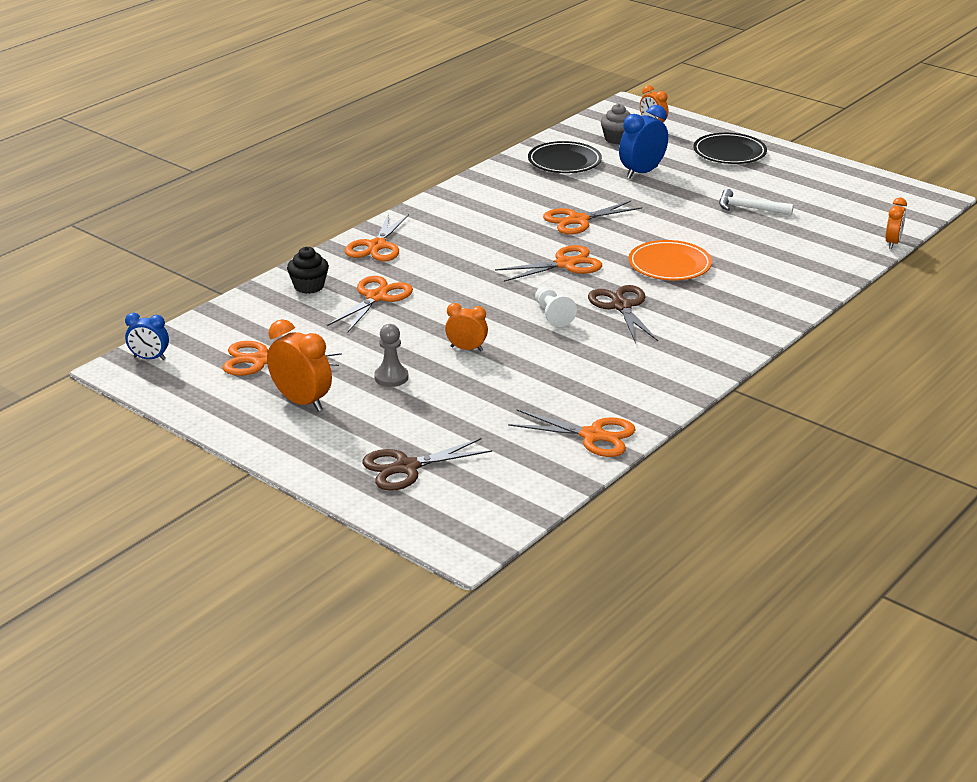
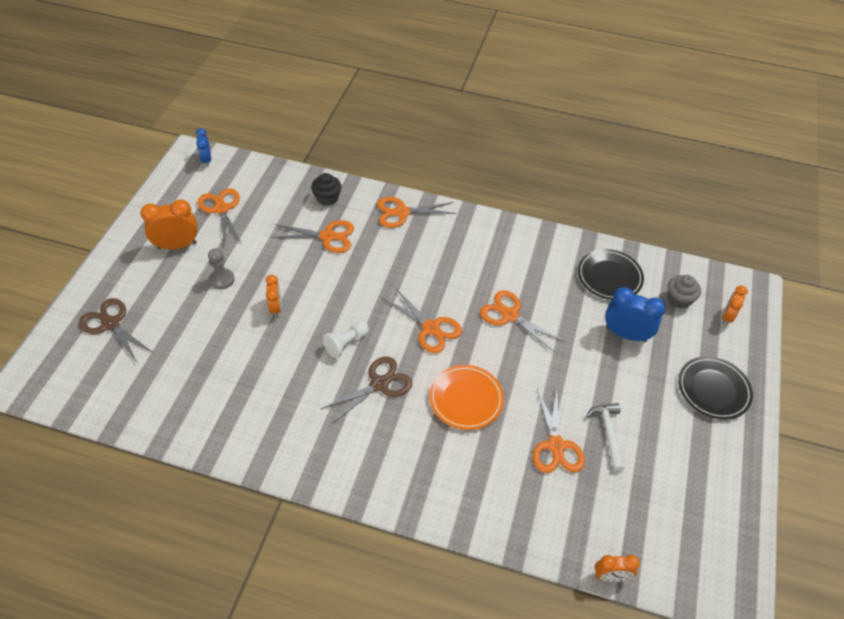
camera: 65 degrees right, 20 degrees up
(301, 402) = (177, 245): orange clock -> orange clock turned 120 degrees counterclockwise
(593, 436) = (177, 419): orange scissors -> orange scissors (556, 446)

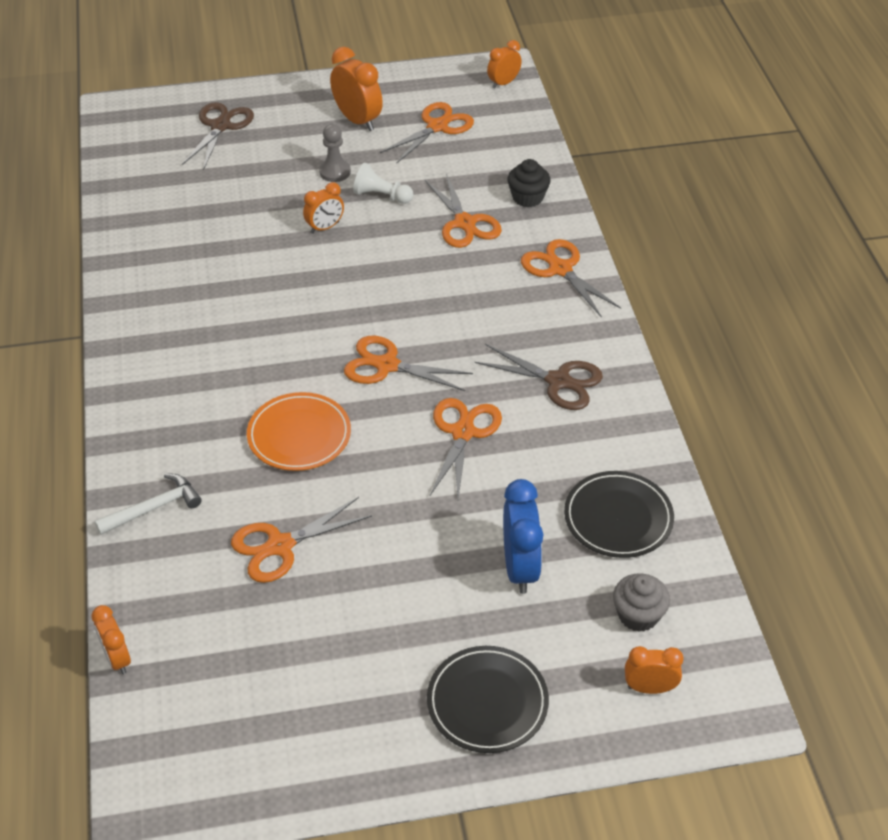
camera: 65 degrees right, 5 degrees down
(206, 160) = (503, 83): blue clock -> orange clock
(346, 343) = (312, 302): white pawn -> white pawn (381, 196)
(379, 384) = (272, 352): brown scissors -> brown scissors (558, 381)
(431, 328) = (387, 365): orange scissors -> orange scissors turned 90 degrees clockwise
(608, 433) = (332, 596): white hammer -> white hammer (154, 508)

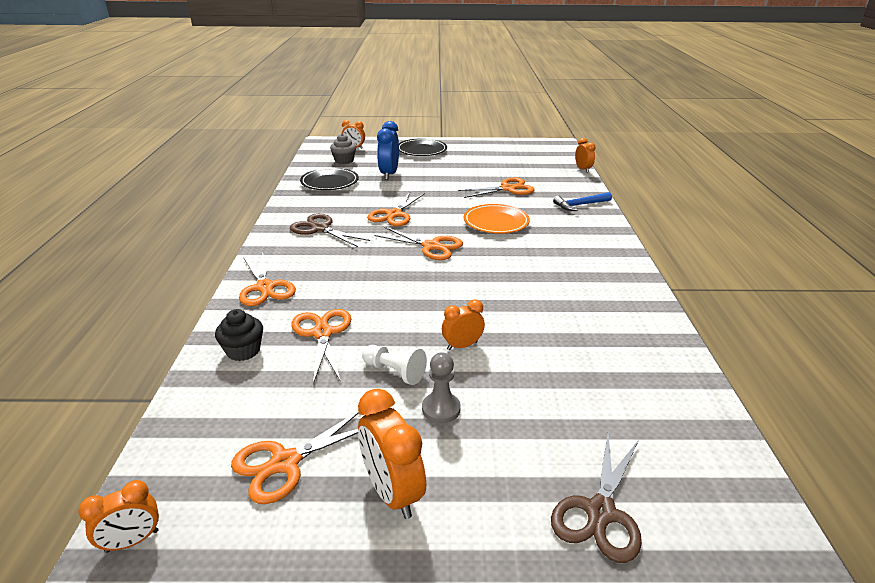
camera: 170 degrees left, 15 degrees down
(154, 508) = (580, 205): white hammer -> blue hammer

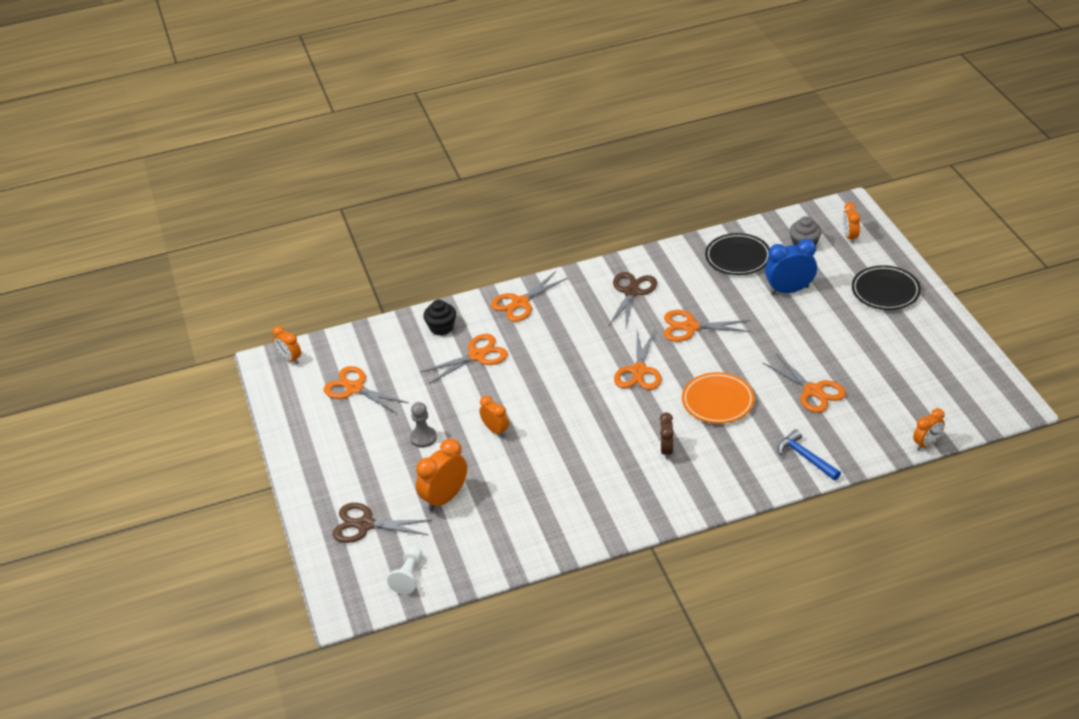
camera: 75 degrees right, 10 degrees up
(392, 492) = (349, 437): orange clock -> orange clock (444, 498)
(395, 372) = (450, 405): white pawn -> white pawn (409, 576)
(546, 255) = (666, 450): none -> brown clock

